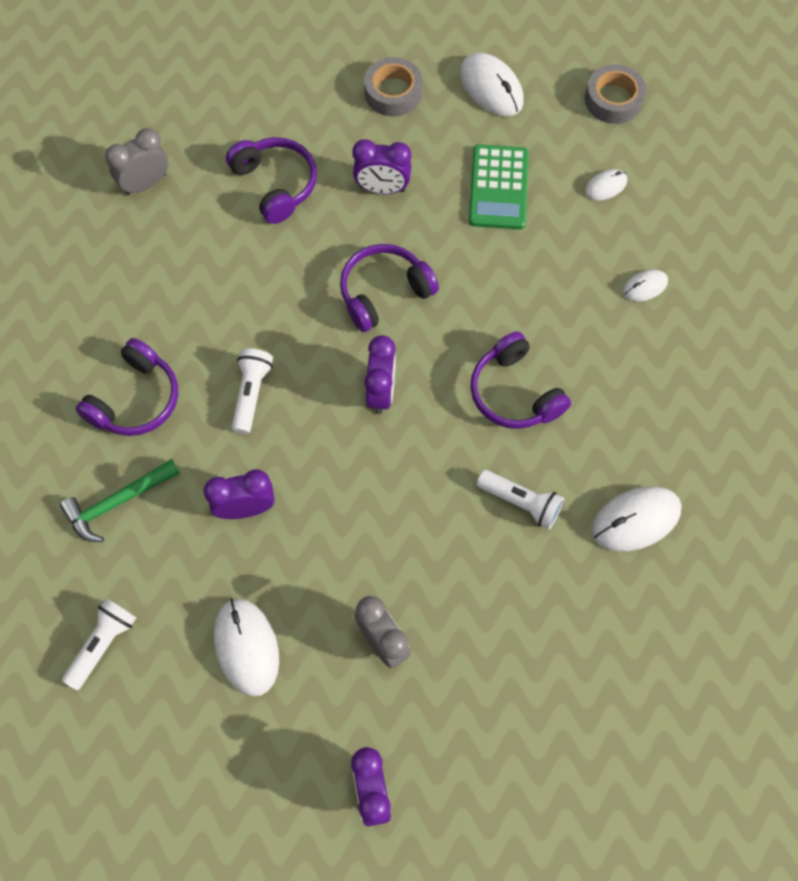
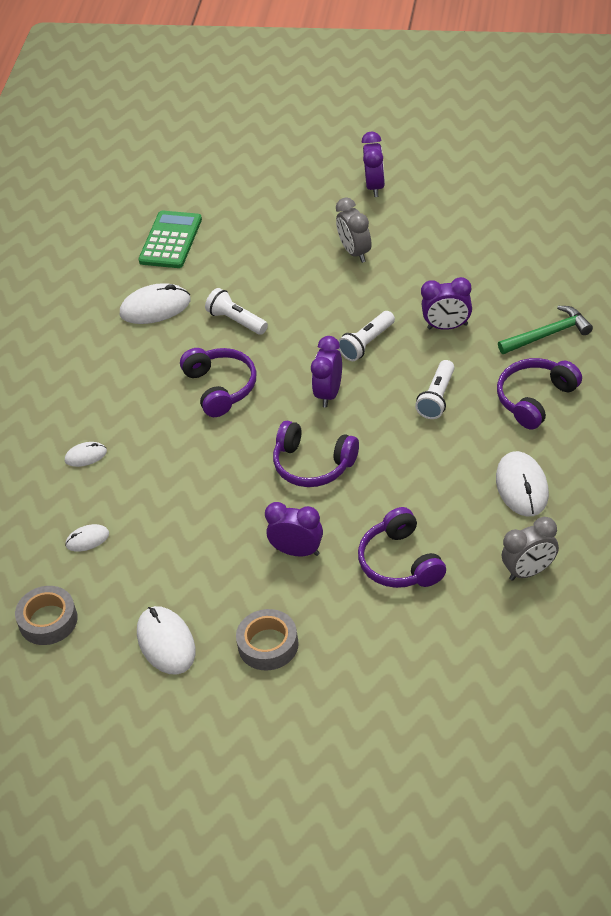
camera: 165 degrees left, 20 degrees down
(103, 644) = (556, 258): white flashlight -> white flashlight (367, 343)
(246, 647) = (452, 253): white mouse -> white mouse (522, 486)
(384, 292) = (313, 465): purple headphones -> purple headphones turned 45 degrees clockwise
(498, 188) = (187, 545): green calculator -> green calculator (170, 240)

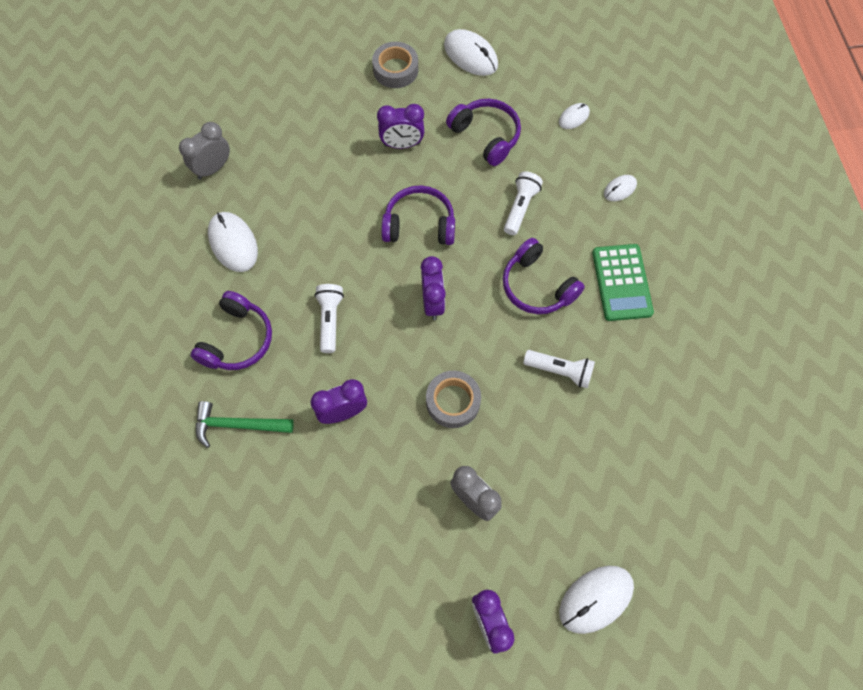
camera: 155 degrees right, 20 degrees up
(48, 620) = (566, 51): grey tape -> grey tape (453, 401)
(155, 307) = (651, 369): white mouse -> white mouse (596, 599)
(170, 240) = (687, 471): green calculator -> green calculator (621, 282)
(367, 343) = (417, 371): white flashlight -> white flashlight (520, 208)
(400, 562) = (317, 153): purple headphones -> purple headphones (486, 136)
(548, 334) = (238, 425): green hammer -> green hammer turned 45 degrees clockwise

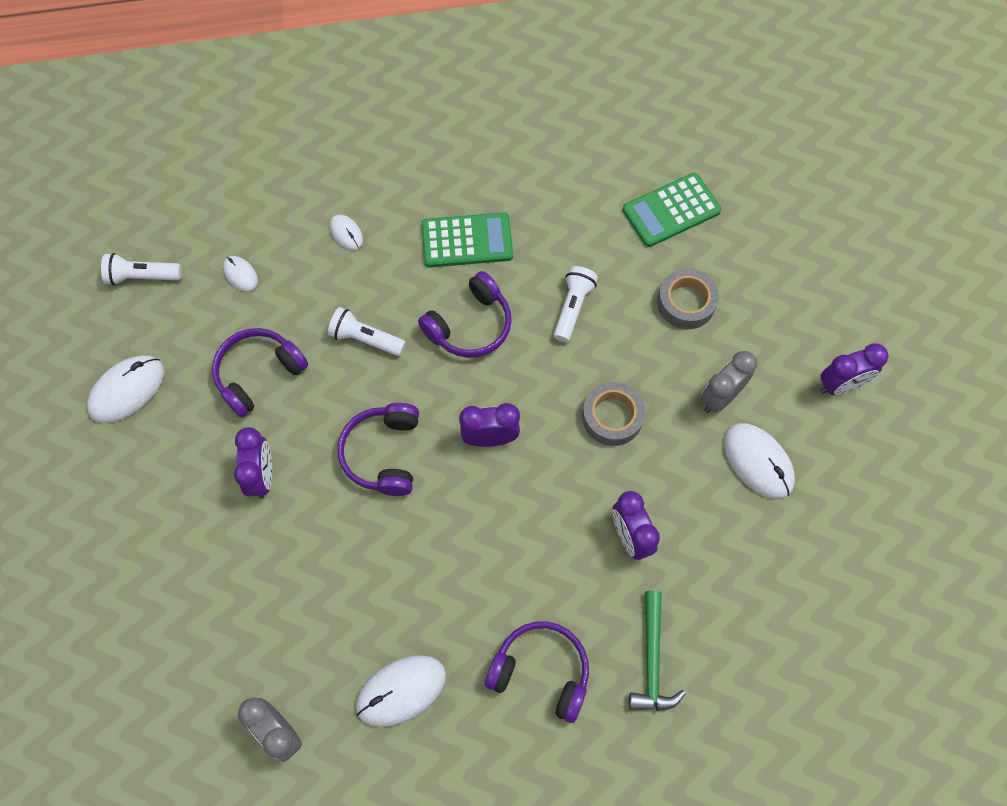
camera: 90 degrees left, 0 degrees up
(330, 320) = (513, 557): white flashlight -> white flashlight (142, 277)
(395, 70) = (138, 486): grey tape -> grey tape (686, 303)
(596, 599) = (806, 289): white mouse -> white mouse (757, 462)
(675, 466) = (671, 210): none -> green calculator

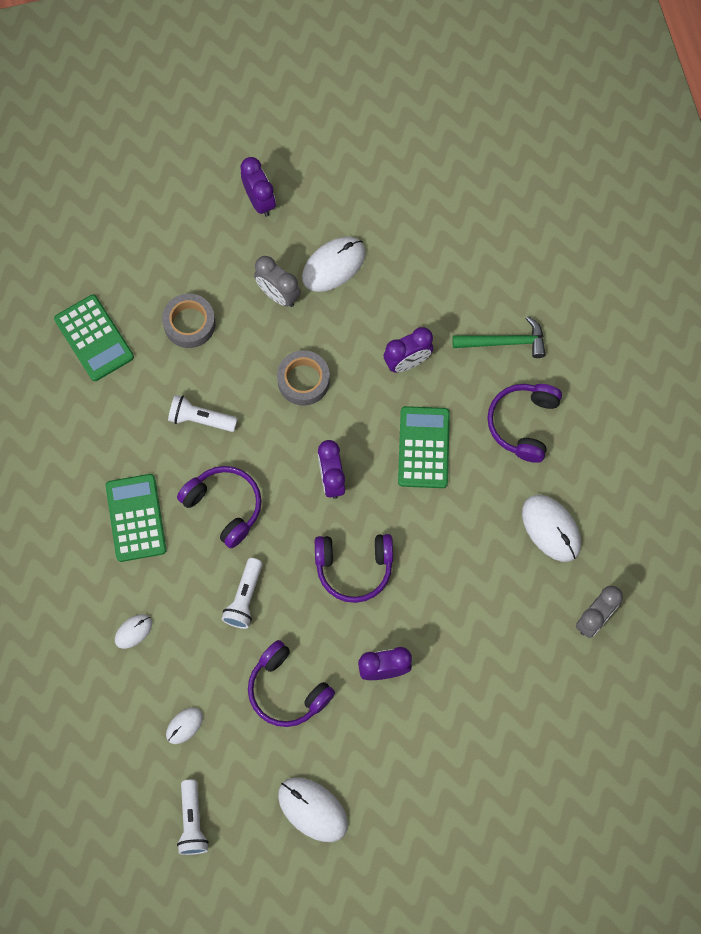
camera: 95 degrees left, 5 degrees up
(520, 545) = (424, 447): none -> green calculator

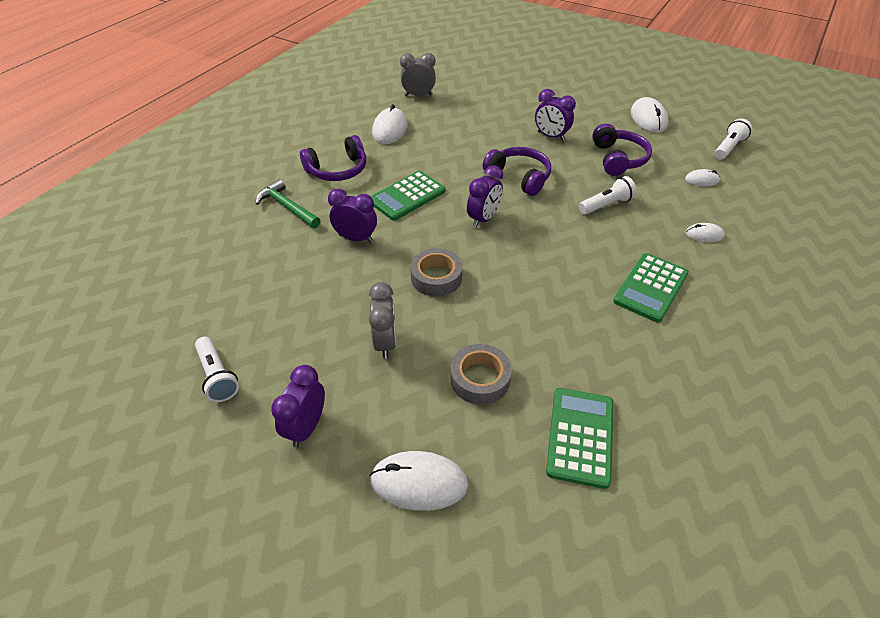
camera: 135 degrees left, 25 degrees down
(200, 419) = (540, 309): white flashlight -> white flashlight (218, 376)
(224, 506) = (573, 252): purple headphones -> none
(333, 265) = (320, 328): white mouse -> white mouse (419, 482)

